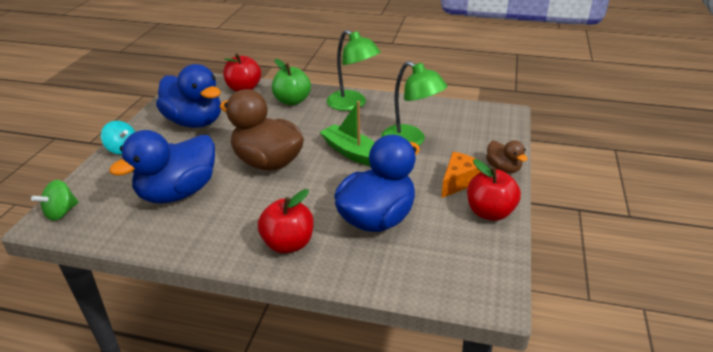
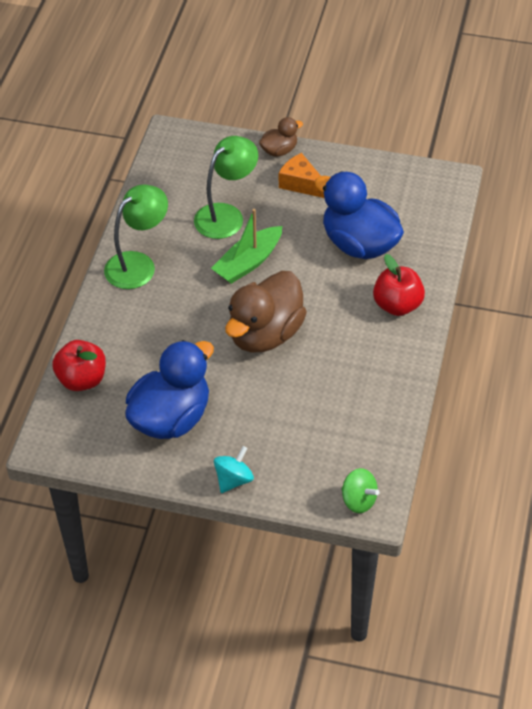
camera: 90 degrees left, 15 degrees up
(178, 193) = (322, 404): blue duck -> none
(292, 101) = (123, 324): green apple -> none
(490, 212) = (348, 168): red apple -> none

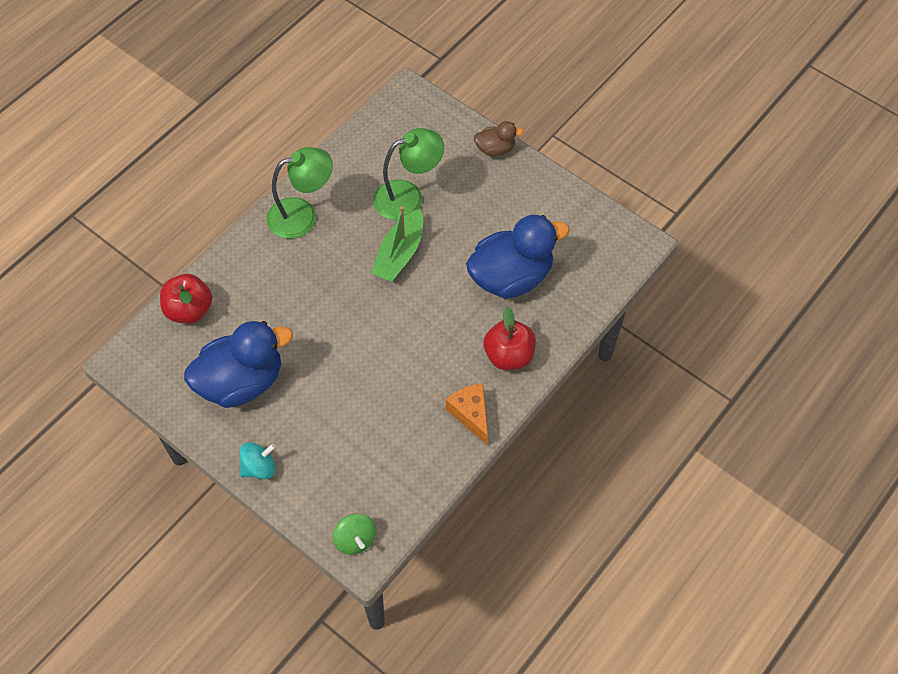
camera: 25 degrees right, 10 degrees up
(248, 262) = (399, 254): green boat -> green boat turned 45 degrees counterclockwise
(265, 334) = (372, 333): brown duck -> none
(301, 184) = (495, 192): orange cheese -> orange cheese (471, 414)
(359, 244) = (511, 277): blue duck -> blue duck turned 90 degrees clockwise

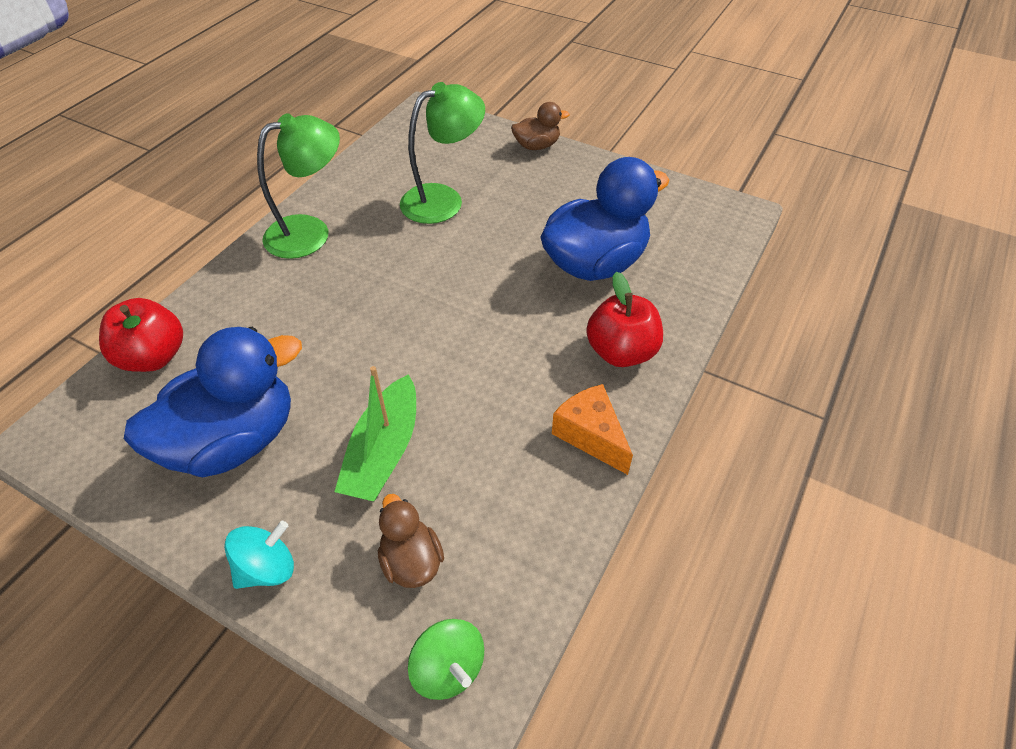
camera: 10 degrees left, 10 degrees down
(343, 477) = (411, 561): none -> brown duck
(399, 254) = (444, 257): green boat -> green boat (384, 451)

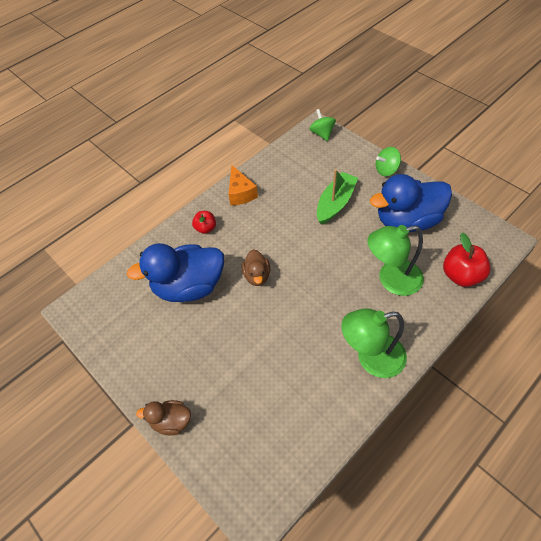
camera: 160 degrees left, 5 degrees up
(267, 568) = (386, 170): turquoise spinning top -> green spinning top
(411, 561) = (329, 163): brown duck -> brown duck (257, 276)
(443, 199) = (267, 370): green lamp -> green lamp (391, 280)
(621, 352) = (205, 228): red apple -> red apple, size x0.60

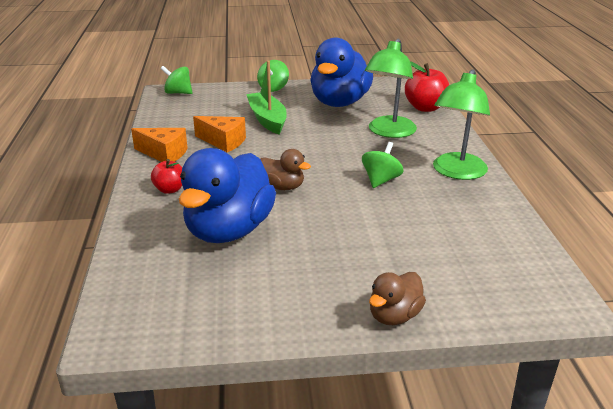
camera: 55 degrees left, 25 degrees down
(282, 206) = (223, 142): none -> orange cheese
(315, 320) = (381, 180): none -> green spinning top

